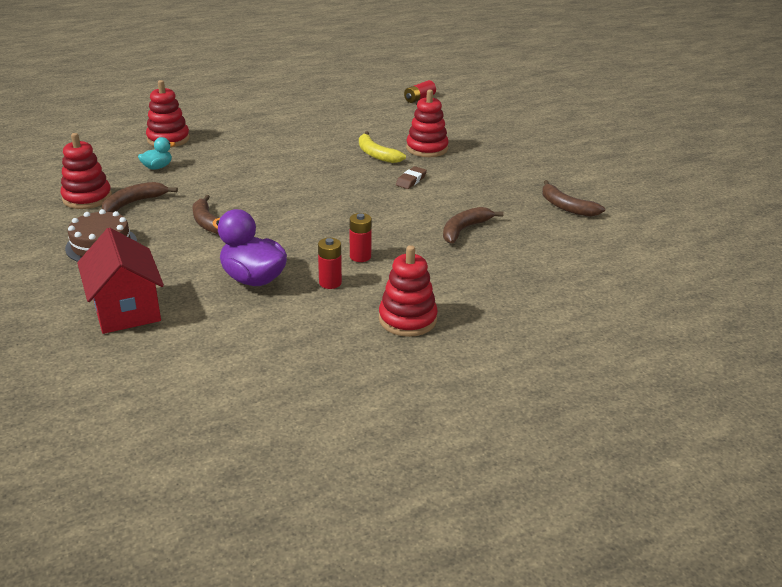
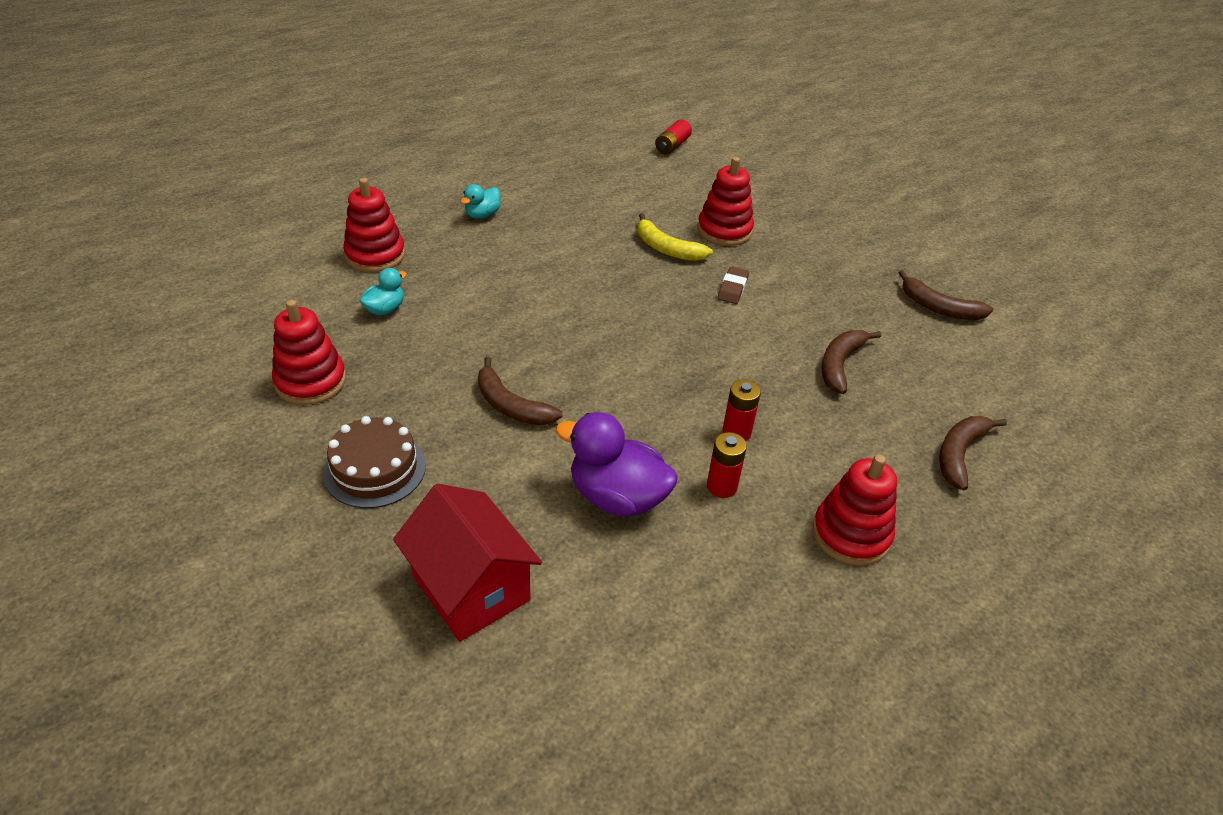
camera: 15 degrees left, 10 degrees up
(134, 203) = (383, 381): brown banana -> brown banana (959, 454)
(255, 125) = (482, 215): none -> turquoise duck

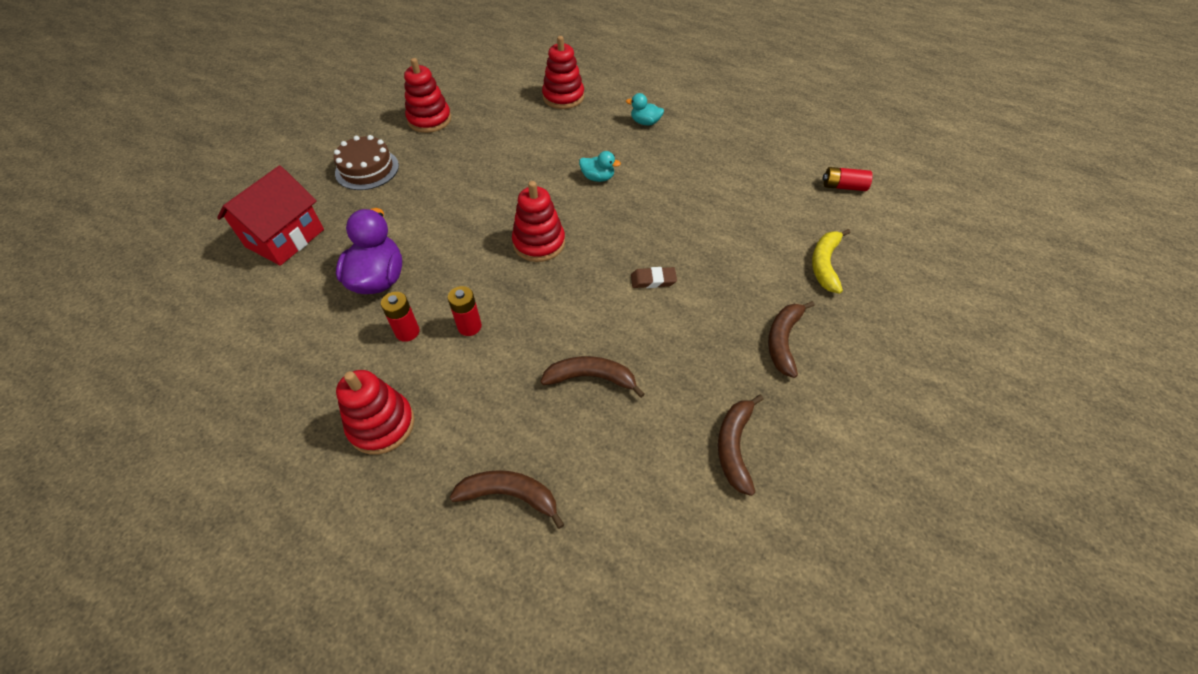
camera: 70 degrees right, 10 degrees up
(385, 309) = (511, 121): turquoise duck -> turquoise duck (598, 178)
(511, 405) = (445, 203): brown banana -> brown banana (783, 341)
(667, 249) = (679, 226): yellow banana -> yellow banana (825, 264)
(724, 230) = (736, 254): red stacking toy -> red stacking toy (539, 243)

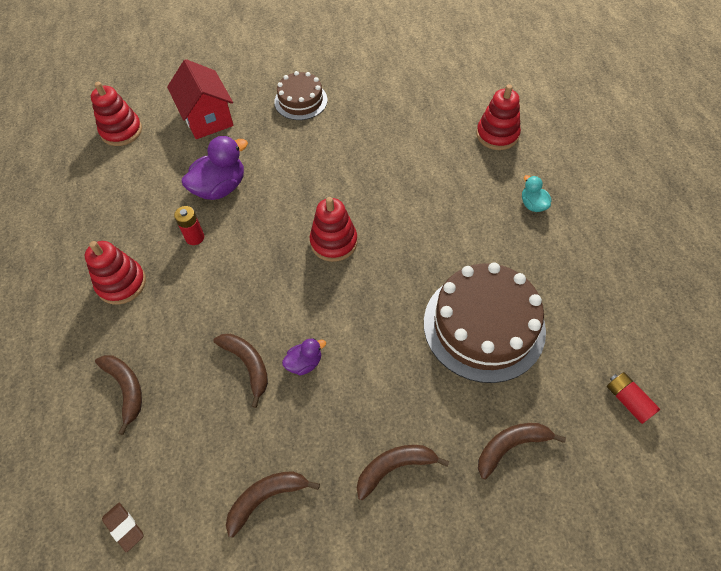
camera: 50 degrees right, 5 degrees up
(285, 238) = (207, 118): red house -> red house turned 75 degrees clockwise
(429, 120) = (381, 88): red stacking toy -> red stacking toy (121, 131)
(469, 326) = (227, 264): red battery -> none
(598, 178) = (435, 224): turquoise duck -> none
(632, 337) = (304, 363): none -> purple duck
(653, 280) = (369, 336): brown eraser -> brown eraser (124, 527)
(715, 212) = (484, 326): none -> brown cake
(825, 264) = (510, 446): yellow banana -> brown banana

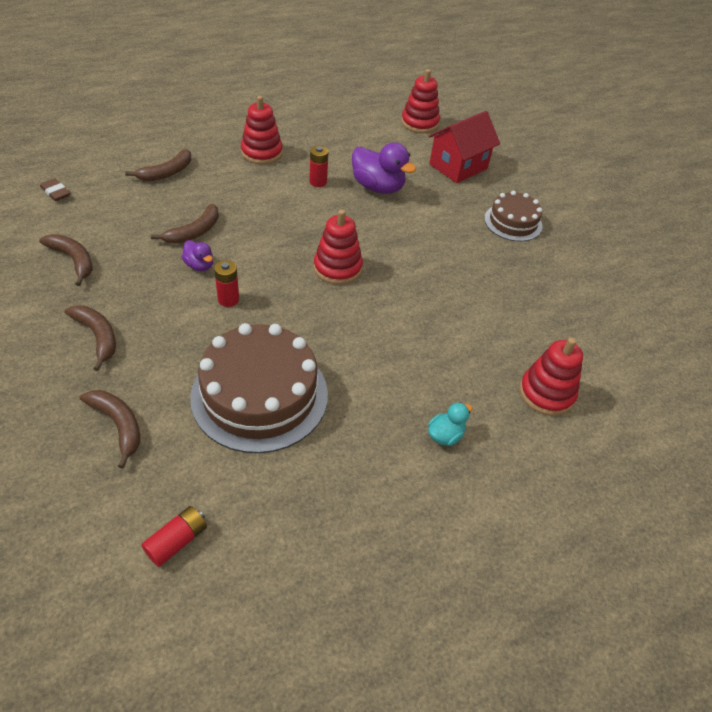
camera: 70 degrees right, 10 degrees down
(124, 527) = (55, 192): brown eraser -> brown eraser turned 75 degrees counterclockwise
(360, 340) = (228, 299): none -> red battery

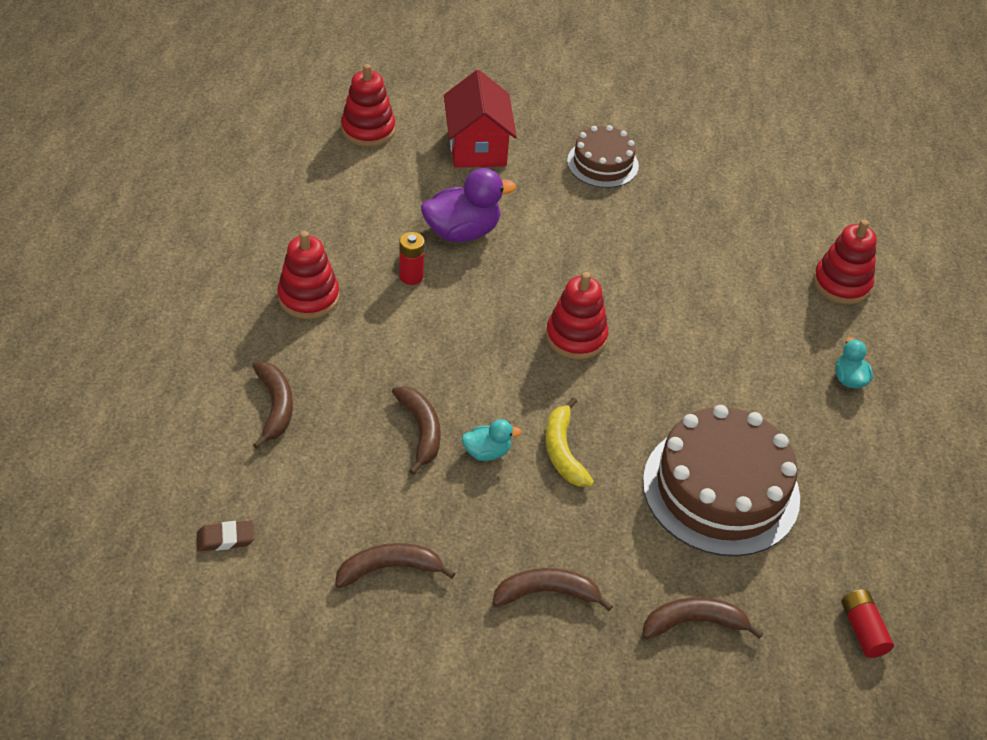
camera: 55 degrees left, 0 degrees up
(199, 265) = (487, 452): purple duck -> turquoise duck
(228, 299) = (563, 451): red battery -> yellow banana

